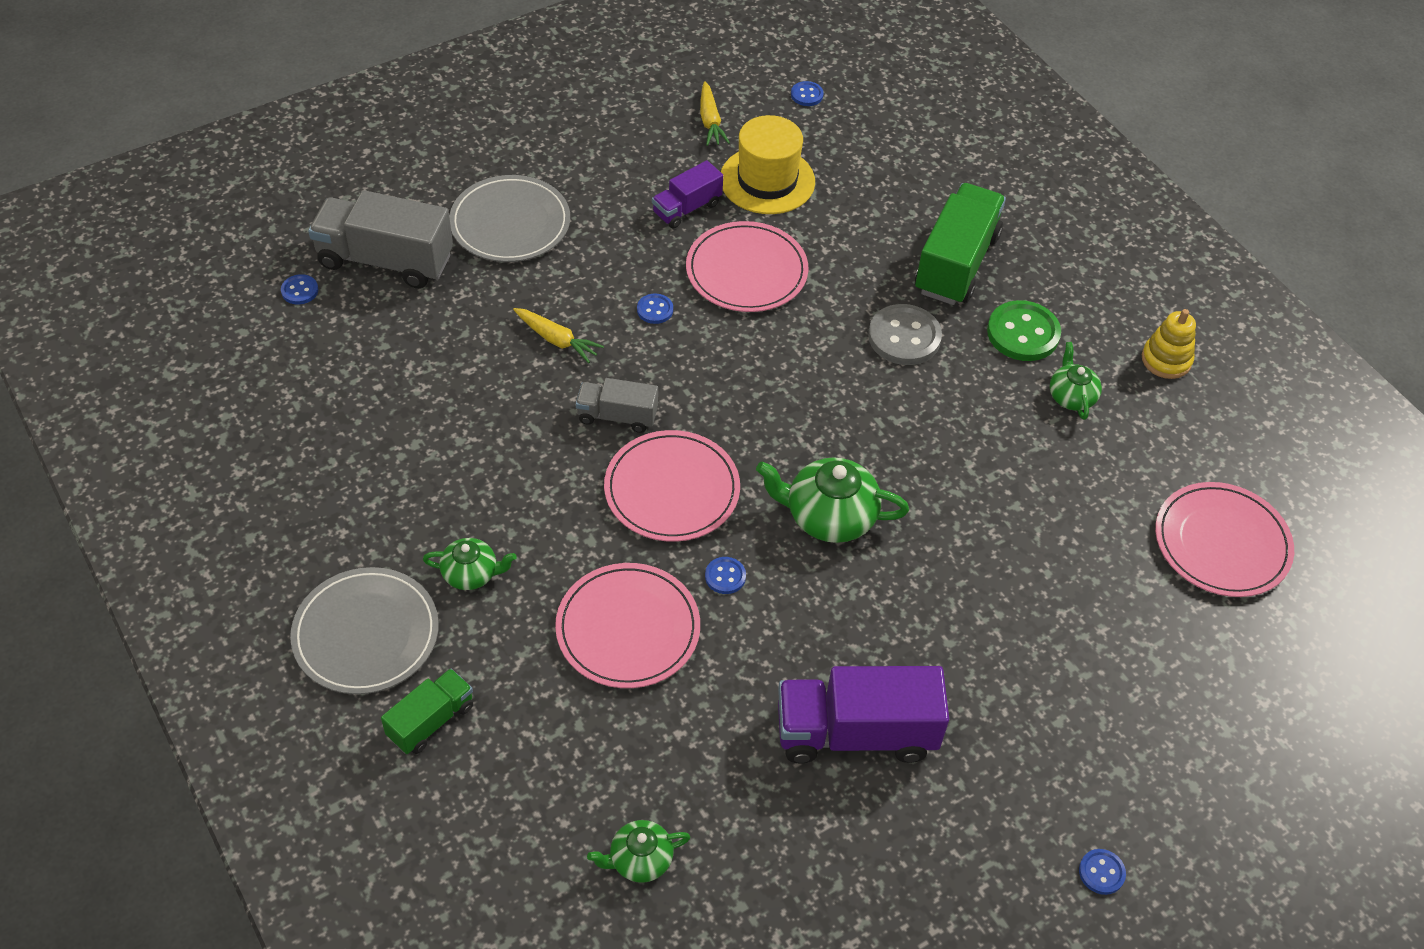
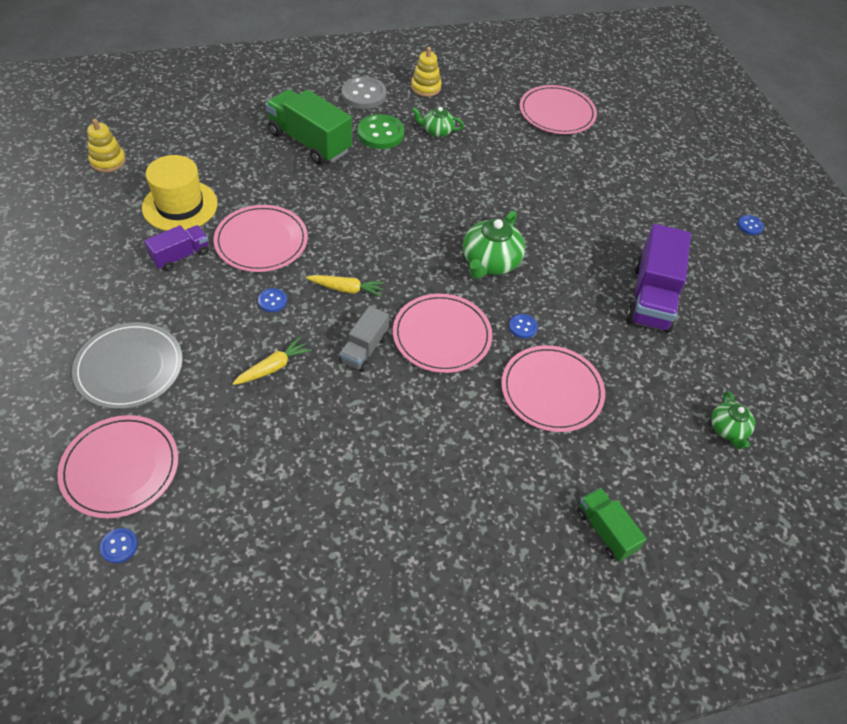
camera: 75 degrees left, 0 degrees up
(366, 634) = (518, 561): grey plate -> none
(385, 260) = (120, 468): grey truck -> pink plate
(471, 573) = (480, 475): green teapot -> none
(687, 208) = (180, 256): purple truck -> purple truck turned 105 degrees counterclockwise
(710, 121) = (98, 218): yellow carrot -> yellow carrot (347, 289)
(807, 95) = (108, 161): blue button -> yellow stacking toy
(904, 337) = (359, 184): grey button -> grey button (364, 95)

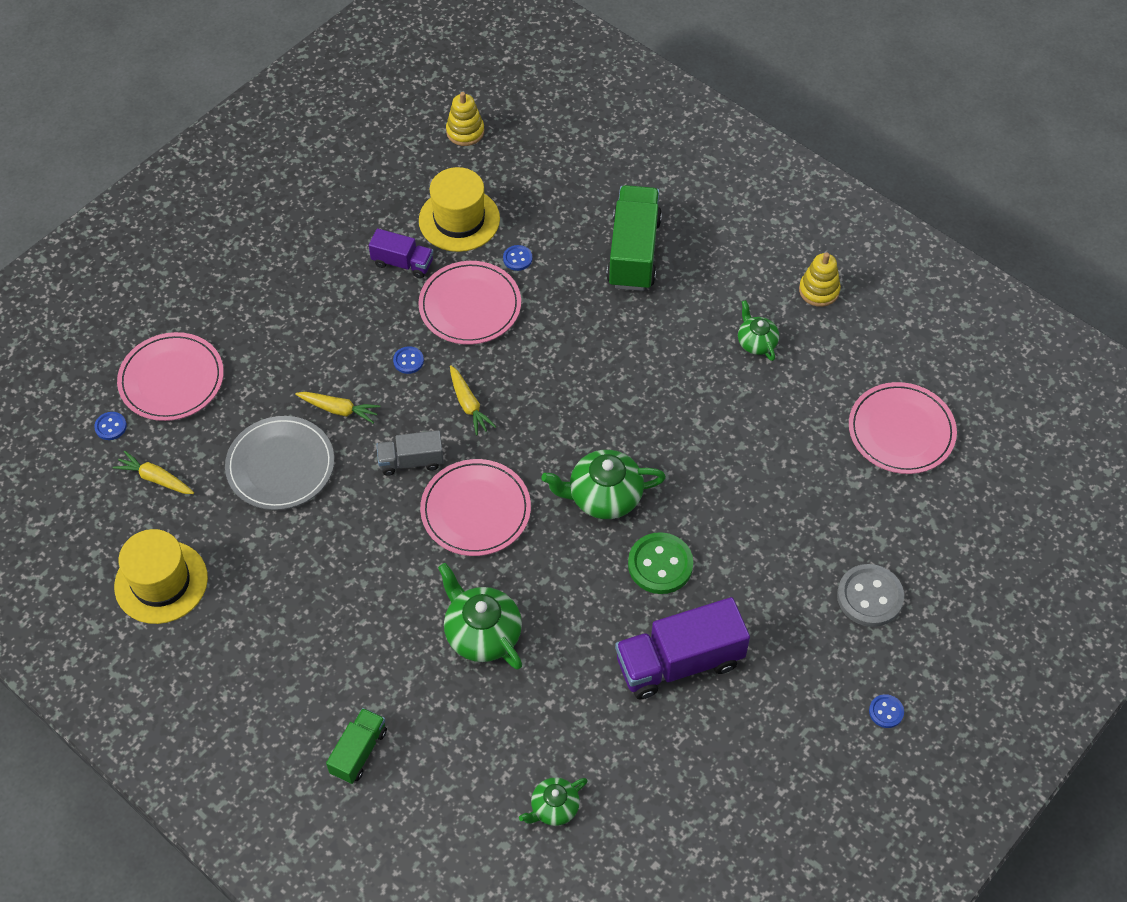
camera: 60 degrees right, 5 degrees up
(129, 368) = (262, 316): grey plate -> grey plate (280, 465)
(212, 539) = (155, 478): none -> yellow carrot
(326, 595) = (161, 582): none -> yellow hat
(364, 95) = (750, 247): grey button -> grey button (869, 597)
(380, 133) = (703, 299): green button -> green button (660, 564)
(523, 327) = (541, 569): blue button -> blue button (517, 259)
(552, 390) = (482, 633): pink plate -> green teapot

